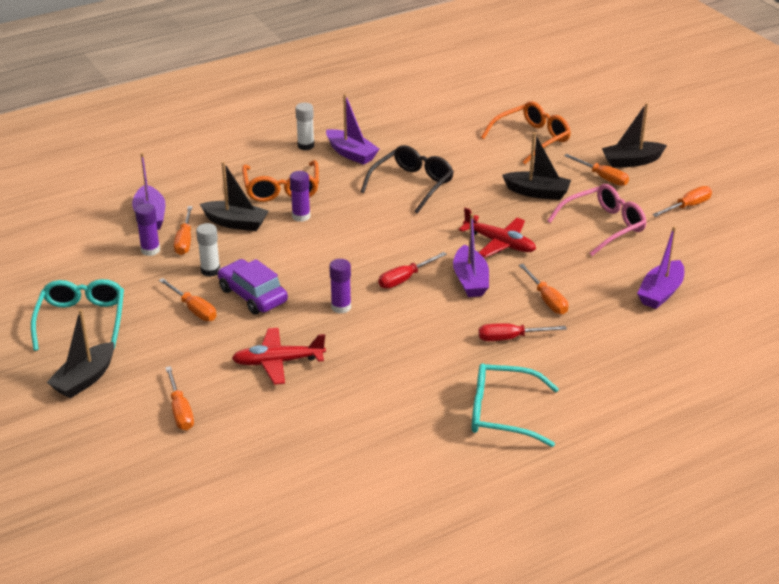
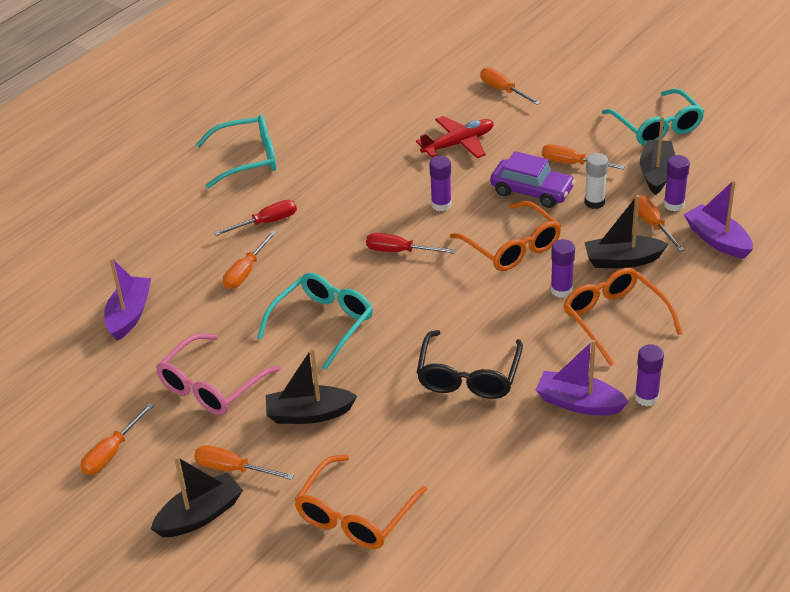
camera: 160 degrees right, 5 degrees up
(85, 379) = (599, 89): black boat -> black boat (656, 173)
(306, 146) = (646, 397): white glue stick -> purple glue stick
(310, 256) = (512, 247): none -> orange glasses
(405, 279) = (399, 251): red screwdriver -> red screwdriver turned 105 degrees counterclockwise
(470, 280) = (332, 269): purple boat -> none
(499, 243) = (323, 324): red plane -> turquoise glasses
(547, 299) = (246, 271): orange screwdriver -> orange screwdriver turned 105 degrees counterclockwise

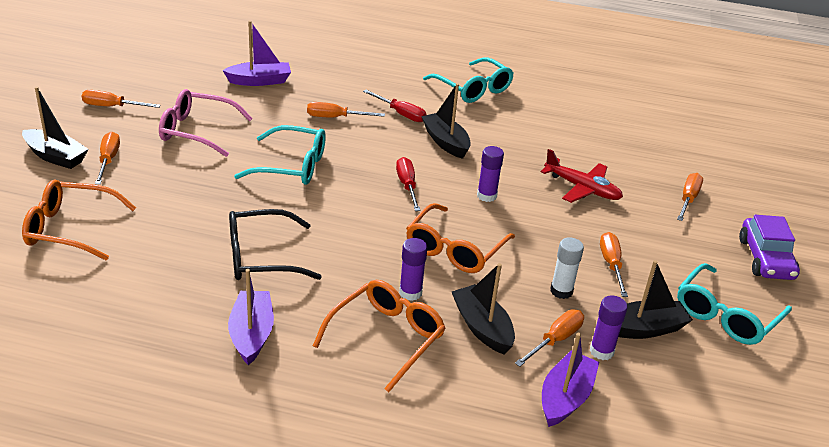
camera: 60 degrees right, 5 degrees down
(309, 414) = (181, 182): black boat -> black boat (445, 142)
(532, 191) = (547, 246): purple car -> purple car (765, 259)
(646, 397) = (278, 382): purple glue stick -> none

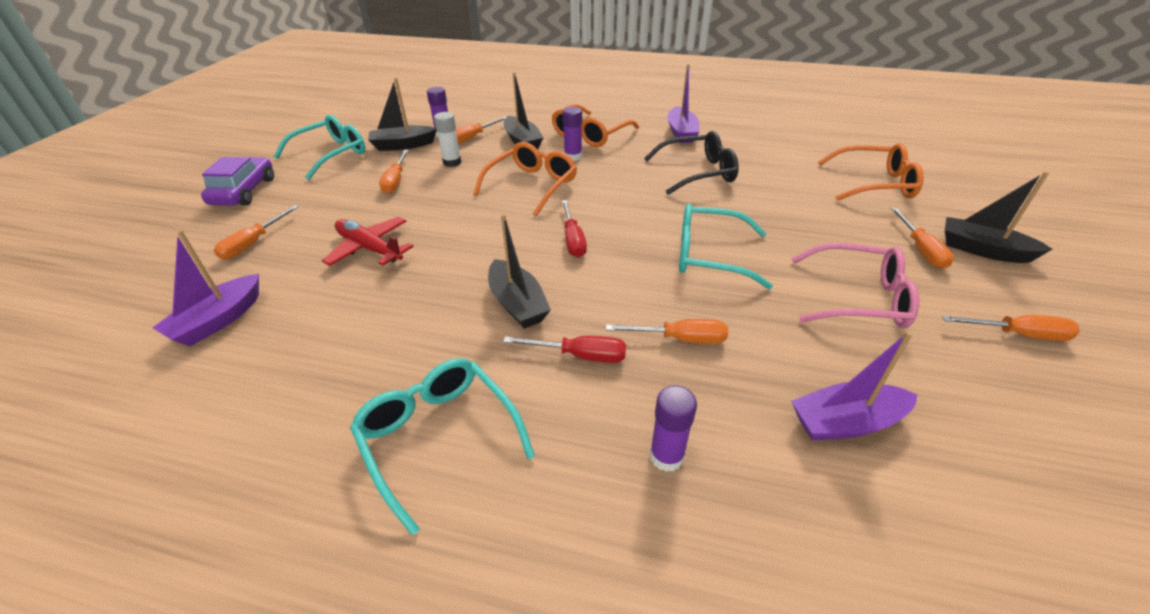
camera: 175 degrees left, 5 degrees up
(401, 114) = (580, 355): red screwdriver -> red screwdriver turned 150 degrees clockwise
(486, 196) = (486, 234): purple glue stick -> purple glue stick (666, 456)
(565, 397) = (480, 116): purple boat -> purple boat (218, 320)

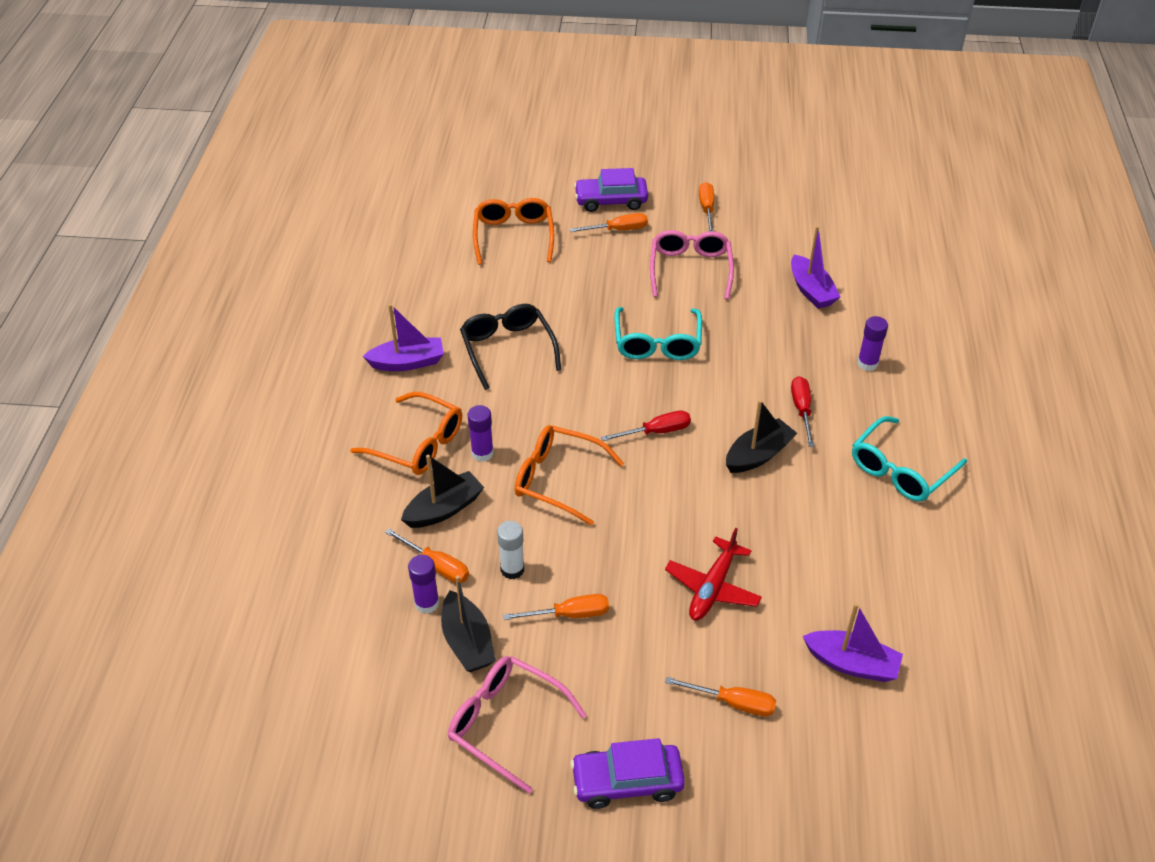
camera: 100 degrees left, 5 degrees up
(331, 154) = (506, 723): turquoise glasses -> pink glasses
(680, 339) = (765, 359): orange screwdriver -> none
(982, 250) = (611, 201): black boat -> purple car

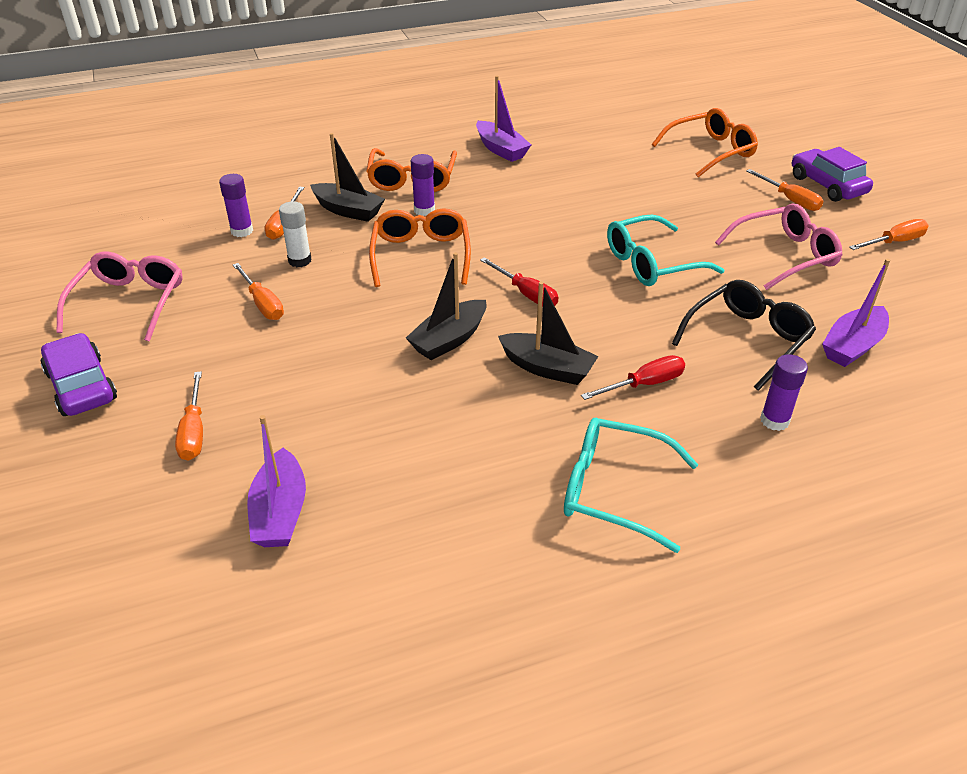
camera: 65 degrees right, 5 degrees down
(467, 642) = (209, 261): black boat -> black boat (449, 340)
(507, 349) = (561, 188): black glasses -> black glasses (747, 340)
(712, 587) = (339, 381): red plane -> none

